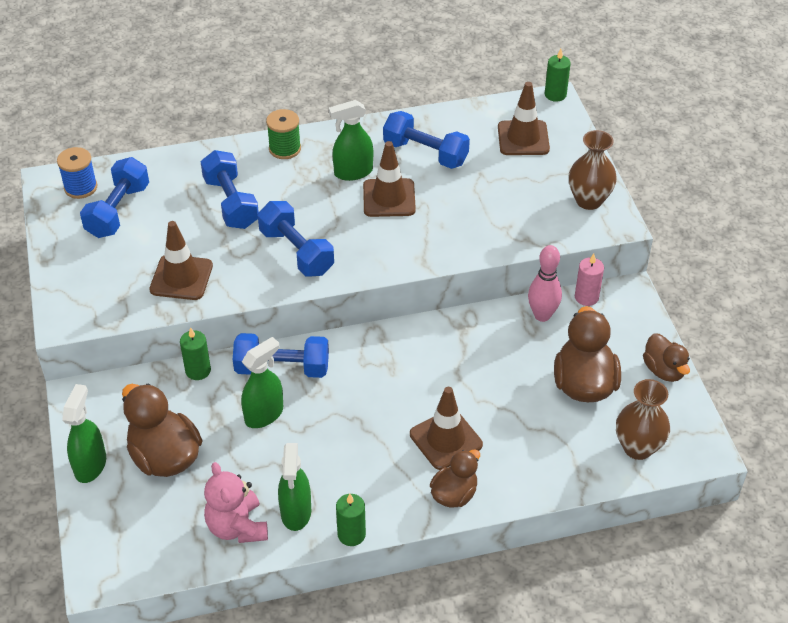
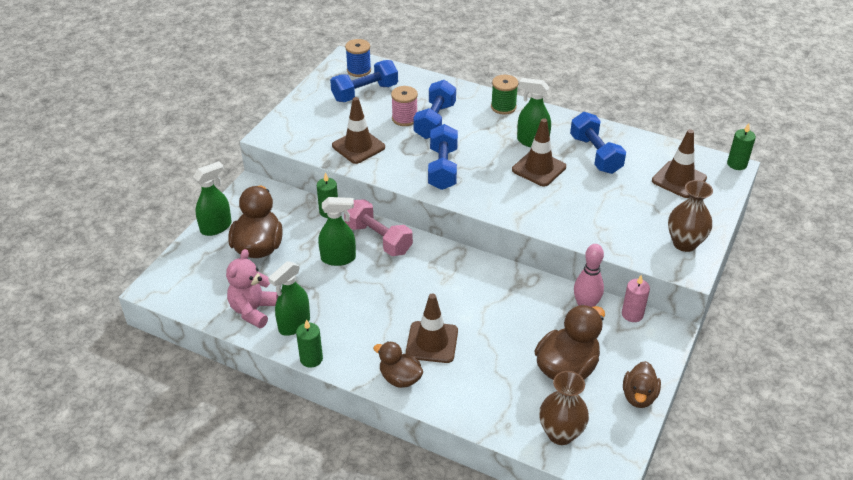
camera: 40 degrees right, 5 degrees down
(196, 218) = (404, 118): none -> pink spool
(282, 368) = (378, 239): blue dumbbell -> pink dumbbell
(454, 494) = (400, 378): brown duck -> brown duck turned 135 degrees counterclockwise

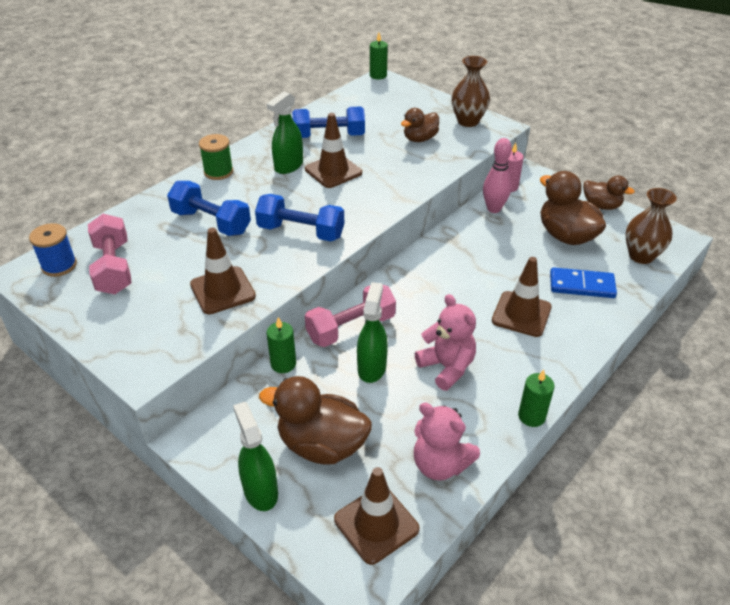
camera: 75 degrees left, 0 degrees up
(294, 324) = (473, 425): green spray bottle -> none
(351, 301) = (447, 367): none -> pink teddy bear
(365, 93) = (113, 268): blue dumbbell -> pink dumbbell
(400, 378) = (568, 346): brown duck -> brown duck (420, 139)
(404, 118) = (191, 244): pink spool -> none
(490, 384) = (582, 285): none -> blue domino
(679, 179) = (385, 104): brown traffic cone -> brown traffic cone (376, 524)

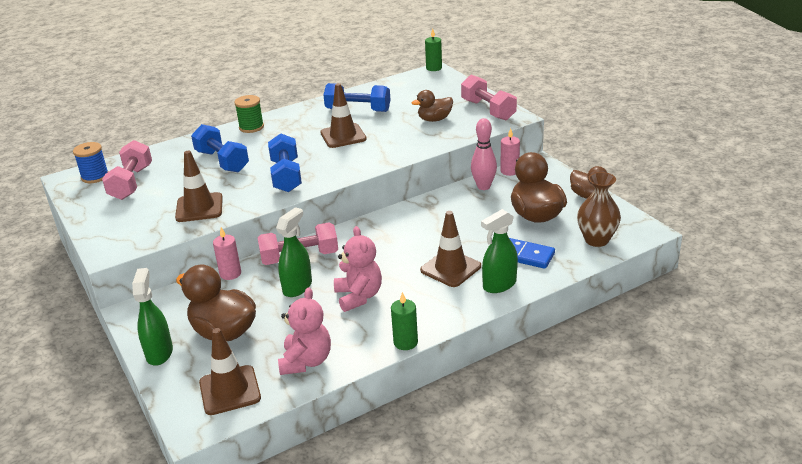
camera: 20 degrees right, 10 degrees down
(283, 364) = (230, 274): green candle -> pink candle
(288, 166) = (309, 129): green spray bottle -> green spray bottle (499, 285)
(301, 232) = (286, 176): blue dumbbell -> blue dumbbell turned 45 degrees clockwise
(440, 464) = (306, 361): pink teddy bear -> pink teddy bear turned 135 degrees counterclockwise
(468, 121) = (488, 110): brown vase -> pink dumbbell

